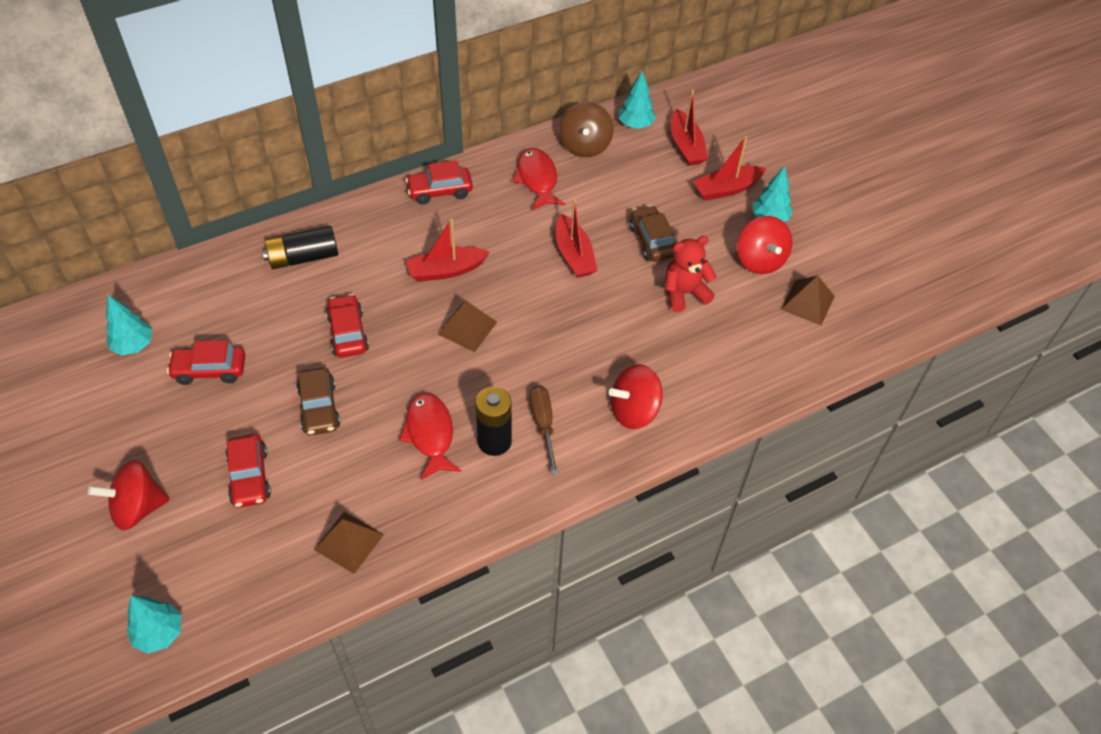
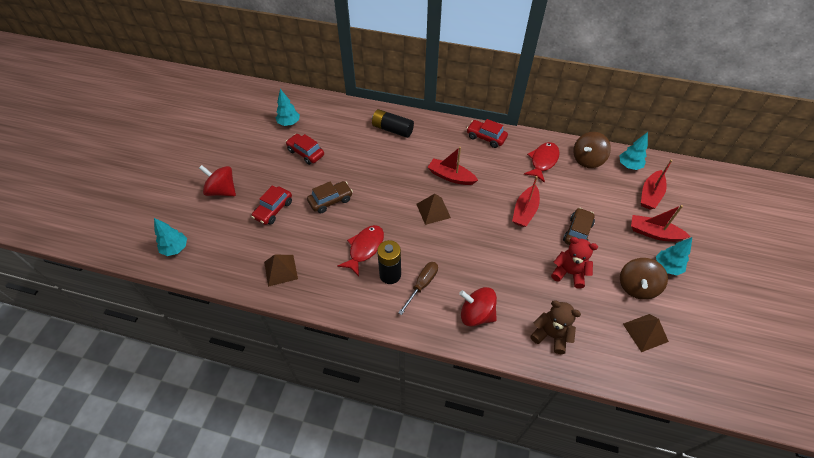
camera: 45 degrees right, 0 degrees up
(319, 408) = (330, 200): brown car -> brown car turned 150 degrees counterclockwise
(348, 333) = (377, 175): red car -> none
(727, 373) = (551, 335): none -> brown teddy bear
(760, 260) = (636, 286): red spinning top -> brown spinning top

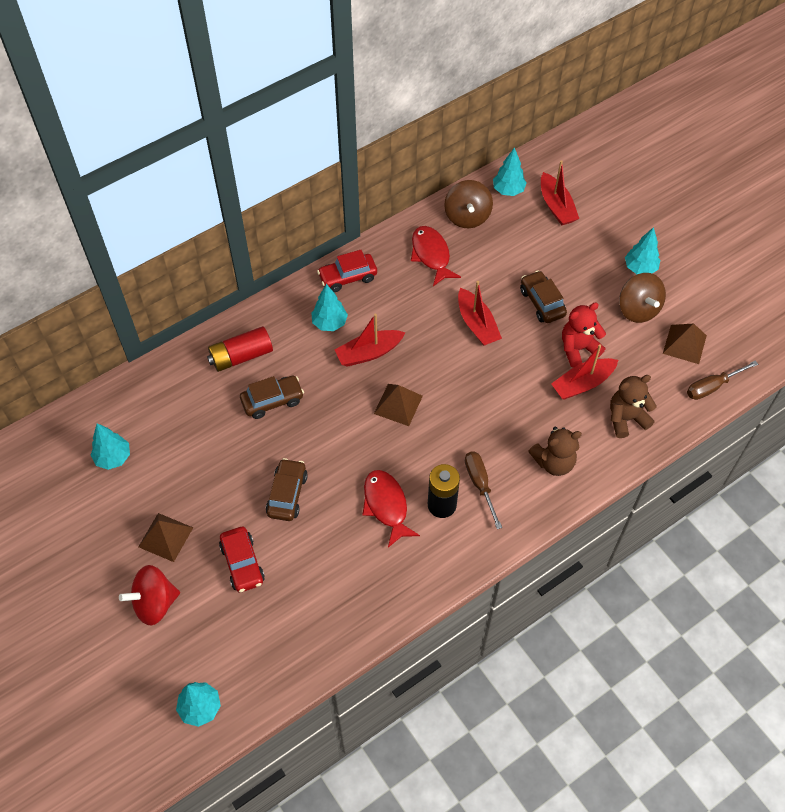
camera: 50 degrees left, 5 degrees up
(280, 270) = (338, 609): brown pyramid -> brown pyramid (165, 537)
(306, 153) = (185, 472): red car -> none
(379, 158) = (272, 401): none -> brown car
(392, 129) = (241, 356): black battery -> red battery
(450, 149) = (329, 323): none -> turquoise tree
(476, 314) = (554, 462): red spinning top -> brown teddy bear
(634, 373) = (712, 386): none -> brown screwdriver
(653, 233) = (598, 244): red boat -> red boat (582, 384)

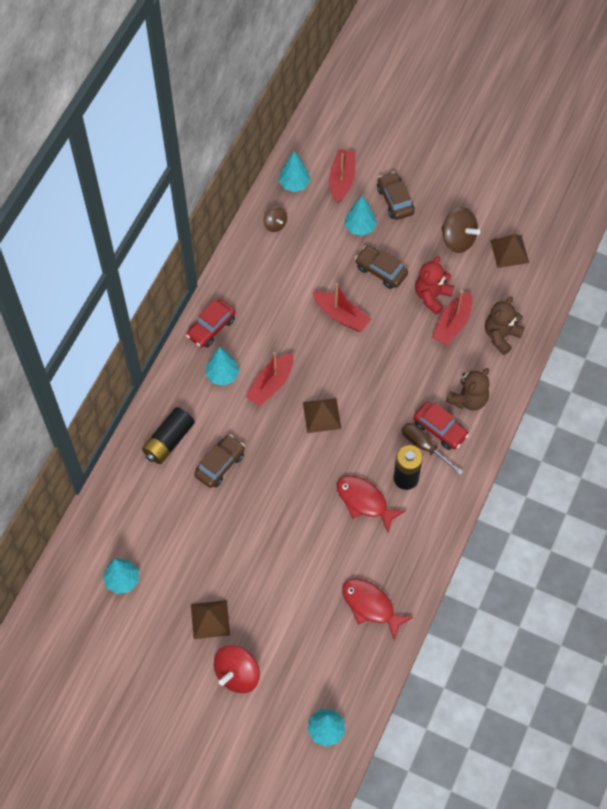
camera: 30 degrees left, 5 degrees up
(241, 356) = (168, 441): red battery -> black battery
(242, 563) = (284, 606): red car -> red car (440, 429)
(287, 494) = (282, 534): brown car -> brown car (395, 200)
(431, 255) = (267, 273): red fish -> red fish (370, 606)
(467, 216) = (275, 224): brown spinning top -> brown spinning top, size x0.57
(556, 206) = (342, 180): red boat -> red boat turned 120 degrees counterclockwise
(640, 268) = (439, 203): turquoise tree -> turquoise tree (360, 227)
(712, 386) = (549, 276): brown screwdriver -> none

